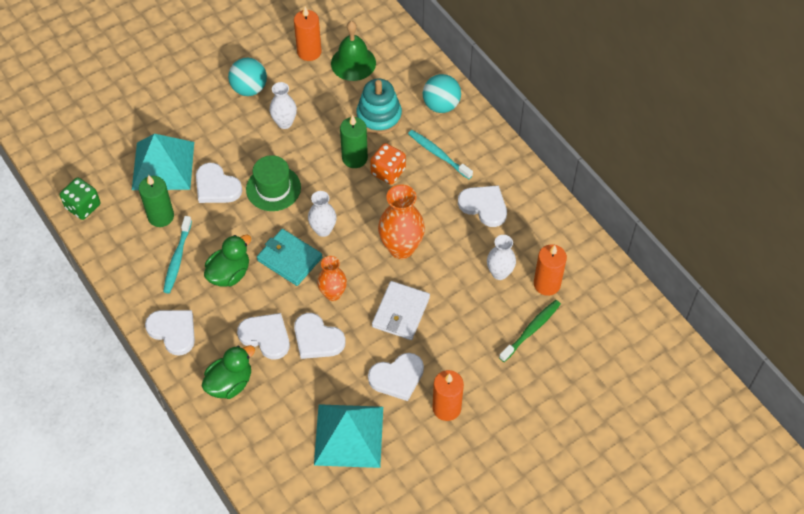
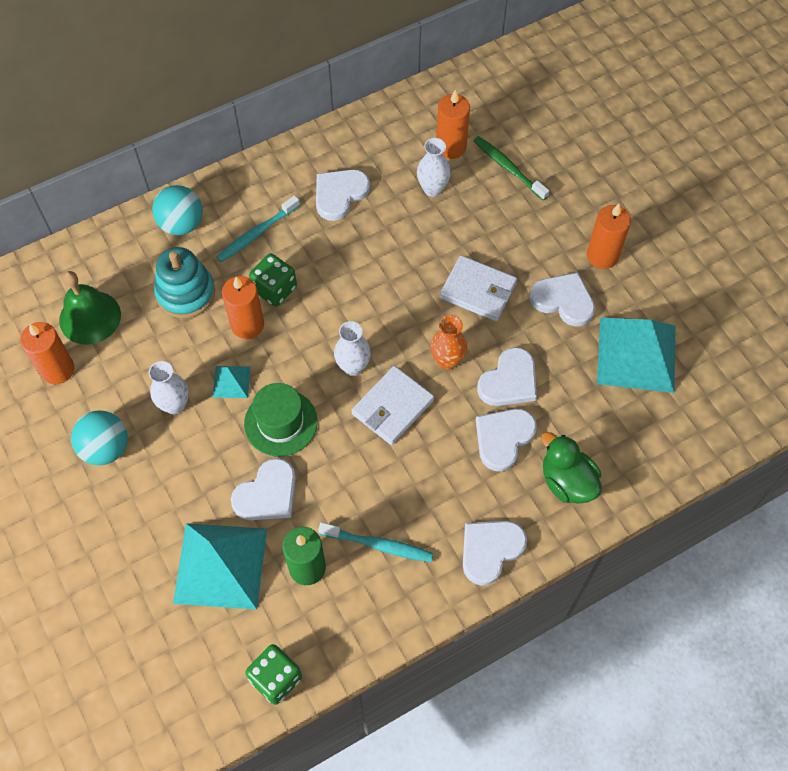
camera: 85 degrees left, 5 degrees up
(229, 273) = (408, 479): green duck -> none
(289, 259) = (392, 407): turquoise wallet -> white wallet
(305, 154) = (231, 381): none -> turquoise pyramid
(354, 158) = (247, 325): green candle -> orange candle
(388, 172) = (274, 289): orange dice -> green dice
(397, 377) = (563, 300): white heart -> white heart turned 45 degrees counterclockwise
(401, 248) = (389, 283): orange vase -> none

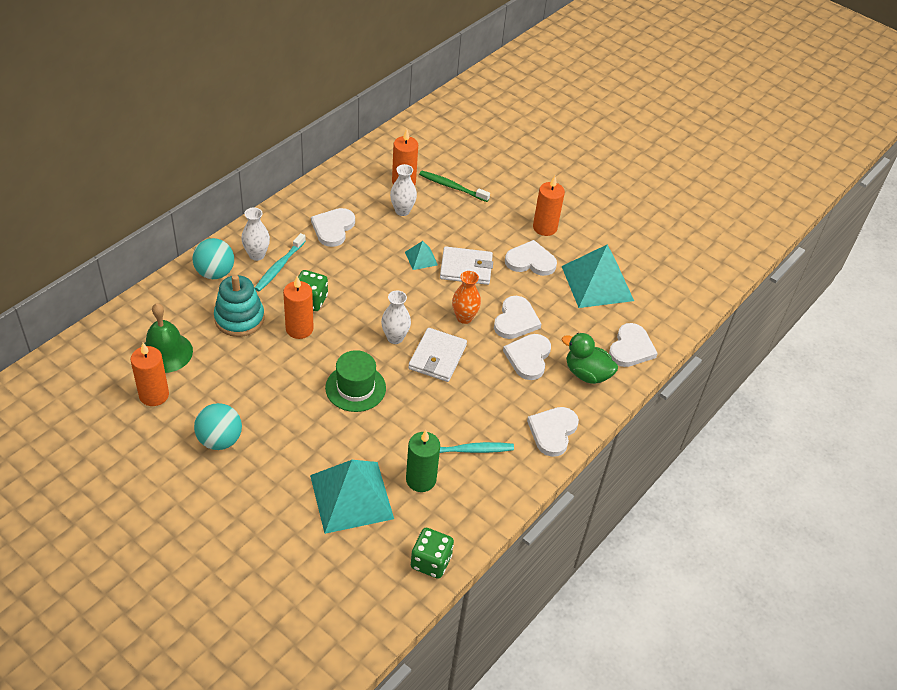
camera: 25 degrees left, 15 degrees down
(174, 405) = (264, 396): white vase -> white vase (257, 255)
(231, 381) = (304, 370): turquoise pyramid -> turquoise pyramid (421, 258)
(267, 494) = (367, 438): white heart -> white heart (631, 348)

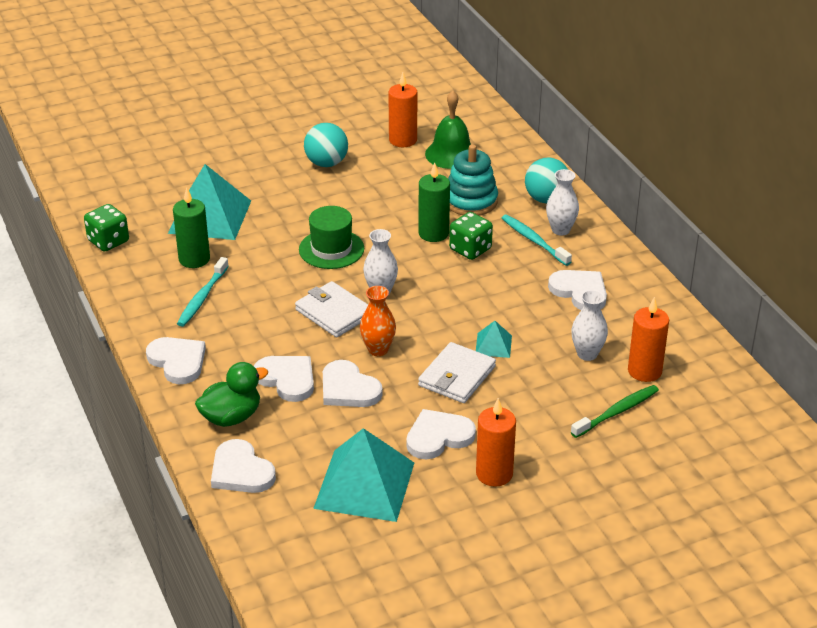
camera: 120 degrees right, 10 degrees down
(299, 329) = (433, 233): orange candle -> green candle
(530, 261) = (438, 437): white heart -> white heart turned 150 degrees counterclockwise

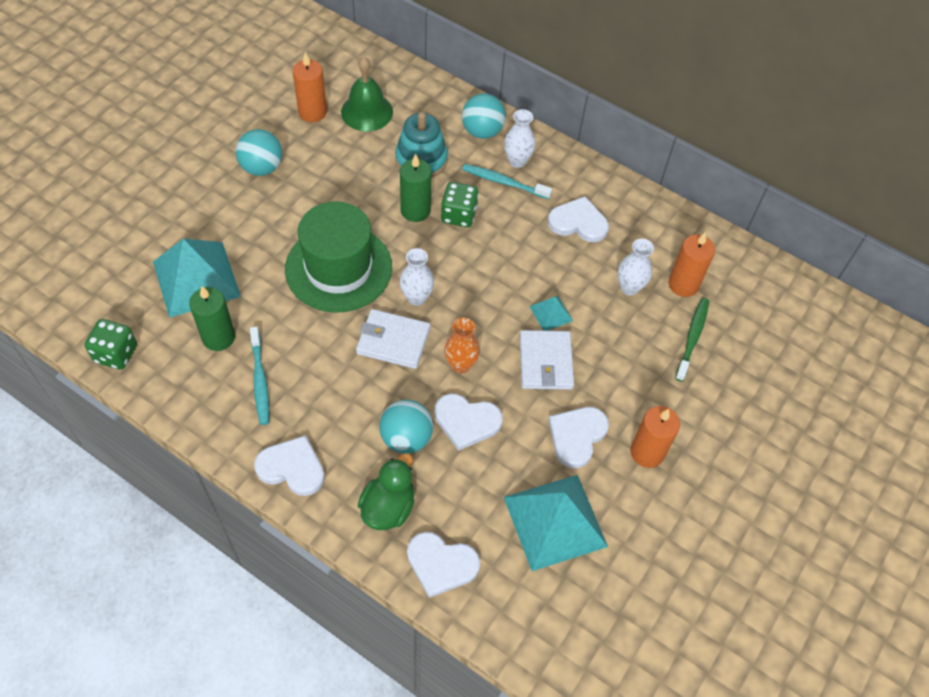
camera: 35 degrees left, 20 degrees up
(287, 379) = (406, 438): white heart -> turquoise ball
(331, 249) = (338, 268): green hat -> green hat, size x1.62

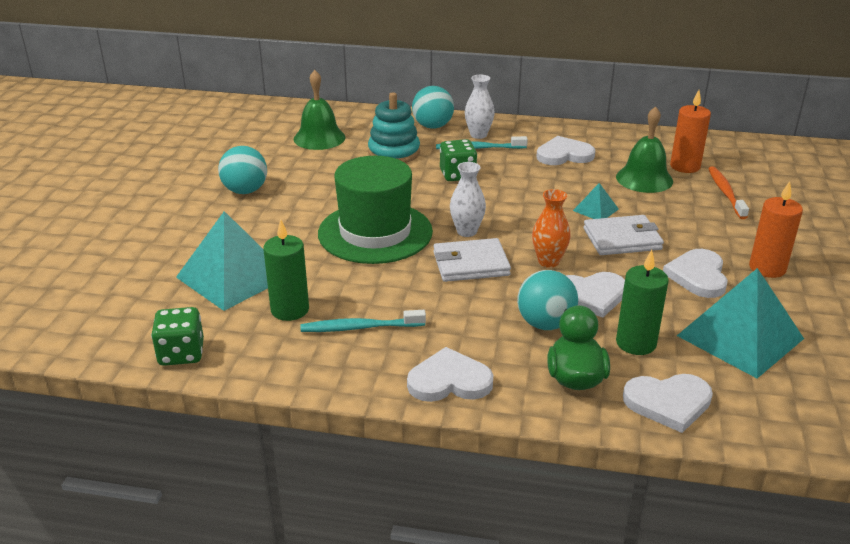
camera: 20 degrees left, 25 degrees down
(260, 380) = (360, 327): turquoise toothbrush -> turquoise toothbrush turned 120 degrees clockwise
(312, 112) = (268, 149): orange candle -> none
(415, 210) = (416, 181): green candle -> green candle (636, 343)
(545, 362) = (622, 239): white wallet -> white wallet turned 75 degrees counterclockwise
(629, 287) = (644, 179): white vase -> green bell
(692, 338) = (725, 193): green toothbrush -> orange toothbrush

